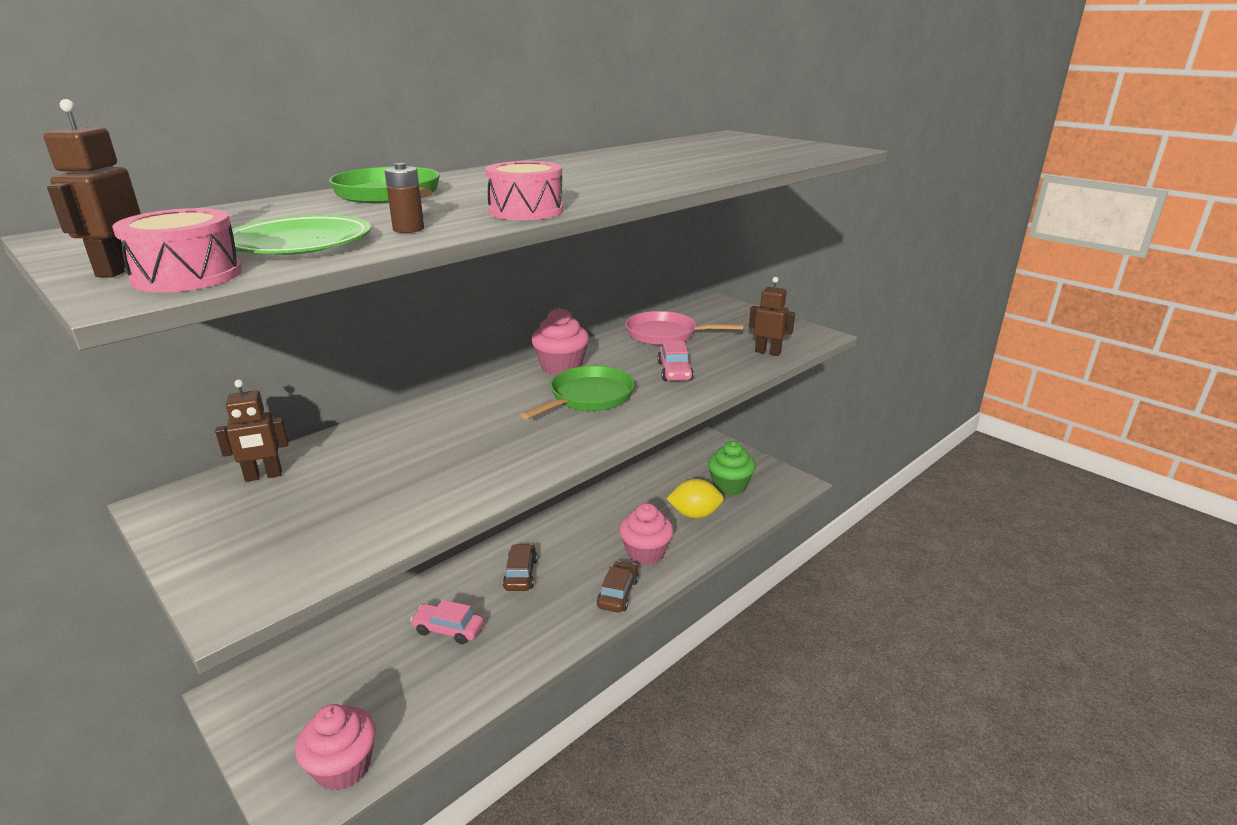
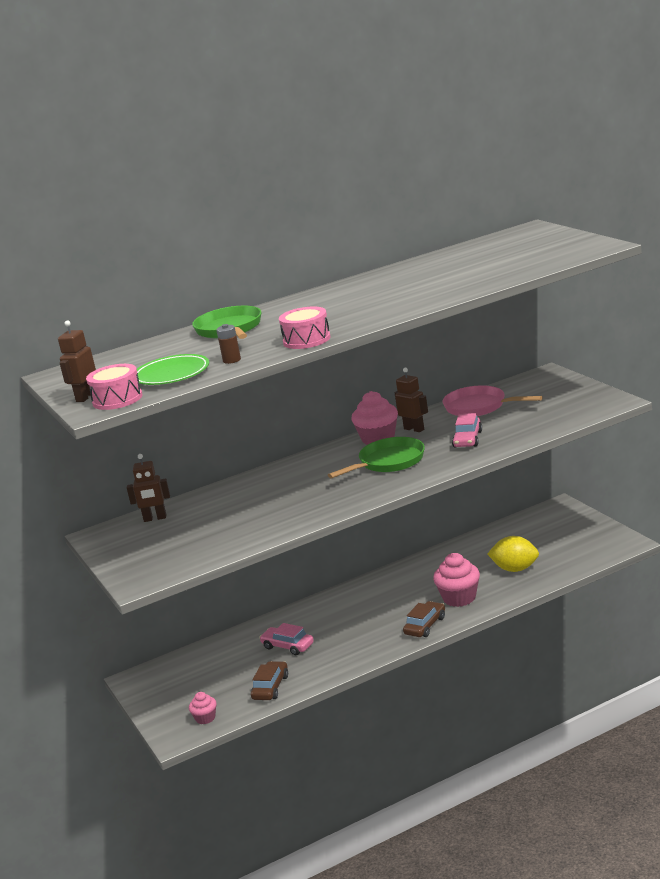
camera: 20 degrees right, 5 degrees down
(343, 767) = (205, 718): pink cupcake -> pink cupcake, size x0.55
(521, 574) = (351, 612): brown car -> brown car (270, 687)
(729, 486) = (559, 546): green cupcake -> none
(768, 352) = (558, 420): brown robot -> brown robot (414, 429)

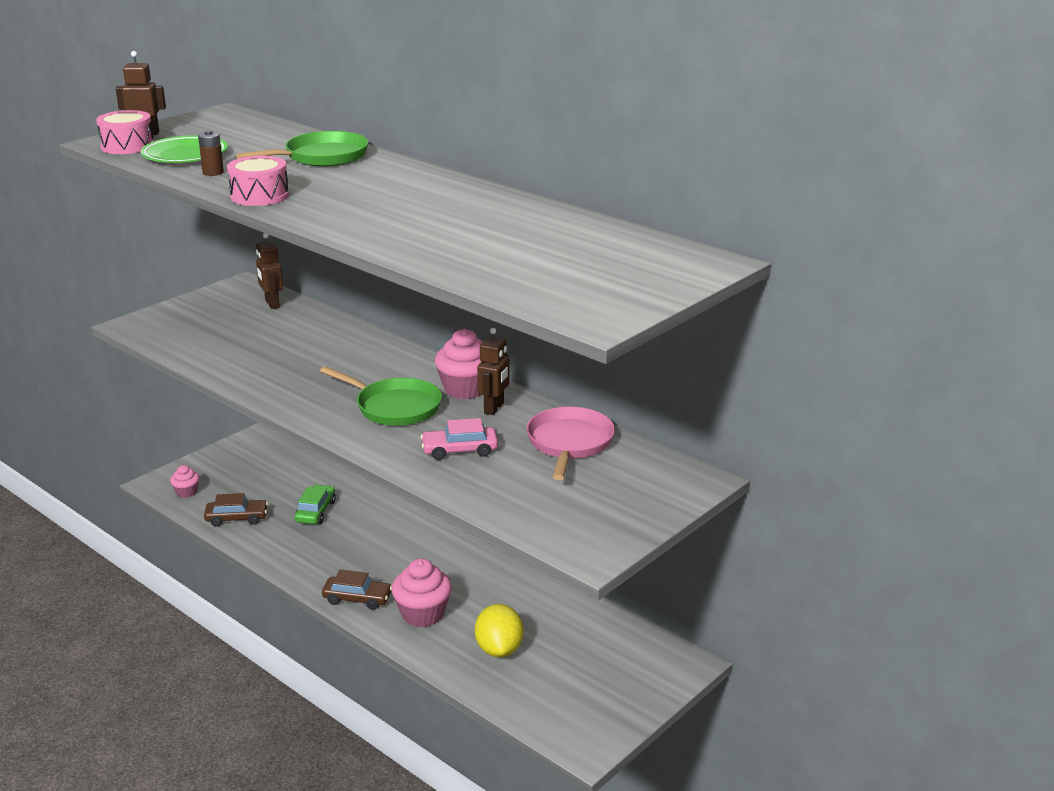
camera: 65 degrees right, 5 degrees up
(288, 646) = (316, 511): pink car -> green car

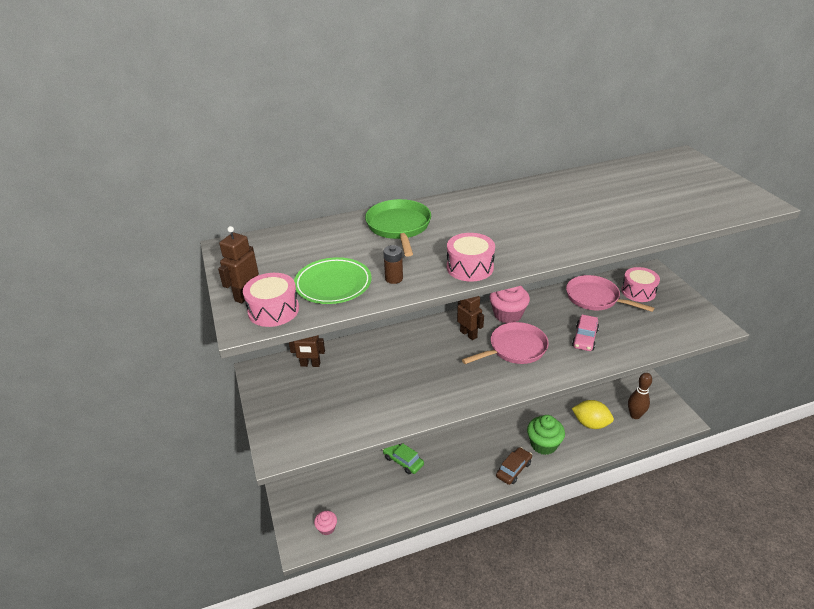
camera: 60 degrees left, 10 degrees up
(237, 518) = (383, 506): brown car -> none
(394, 407) = (514, 348): green pan -> pink pan
(422, 614) = (543, 444): pink cupcake -> green cupcake
(494, 408) = (539, 311): brown robot -> brown robot (468, 334)
(554, 692) = (635, 415): none -> brown bowling pin
(624, 475) = (638, 291): none -> pink drum

